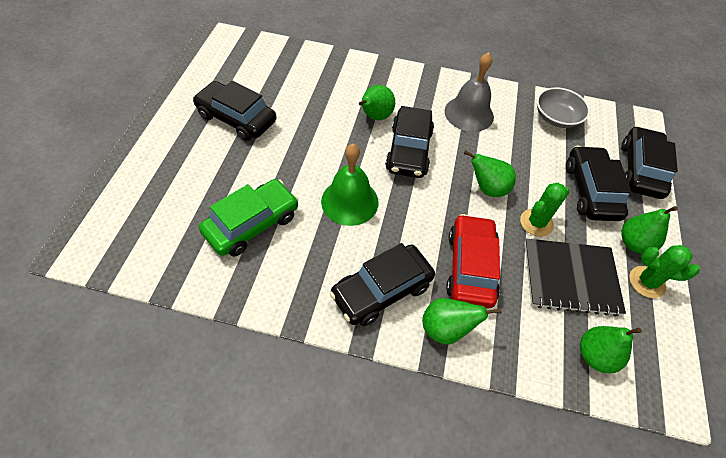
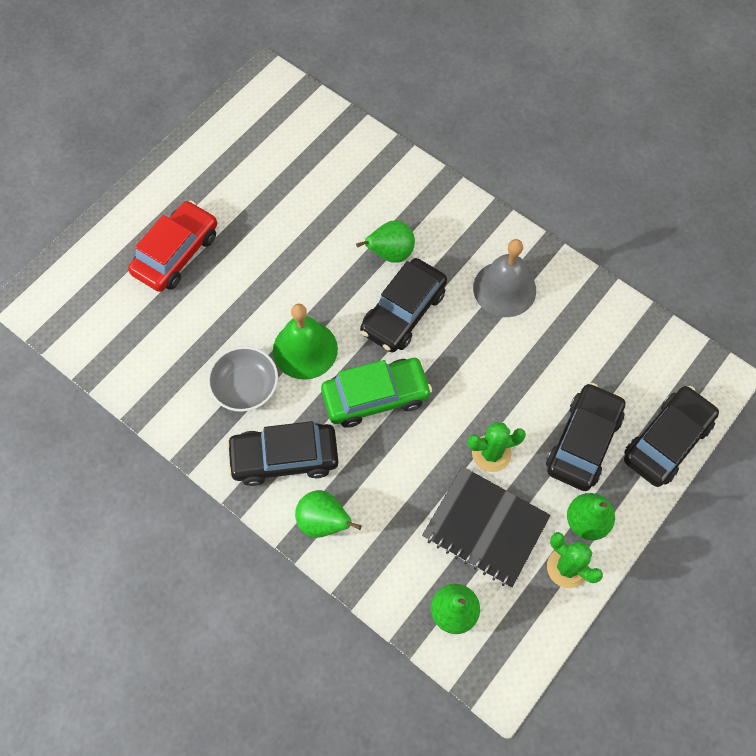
camera: 30 degrees right, 10 degrees up
(236, 118) = (237, 203): black car -> none
(252, 224) = (196, 336): green car -> green car (375, 396)
(470, 267) = (387, 471): red car -> red car (176, 253)
(487, 188) = (463, 392): green pear -> none
(556, 118) = (611, 333): grey bowl -> grey bowl (245, 387)

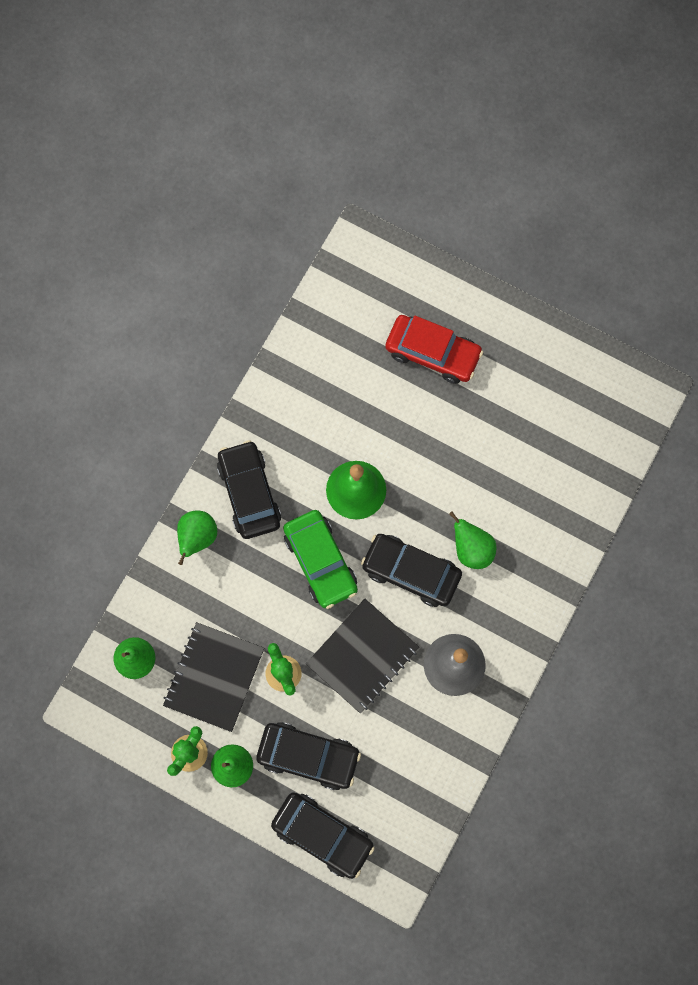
camera: 80 degrees right, 10 degrees up
(245, 387) = (310, 445): grey bowl -> none
(484, 372) = (362, 656): none -> black notebook

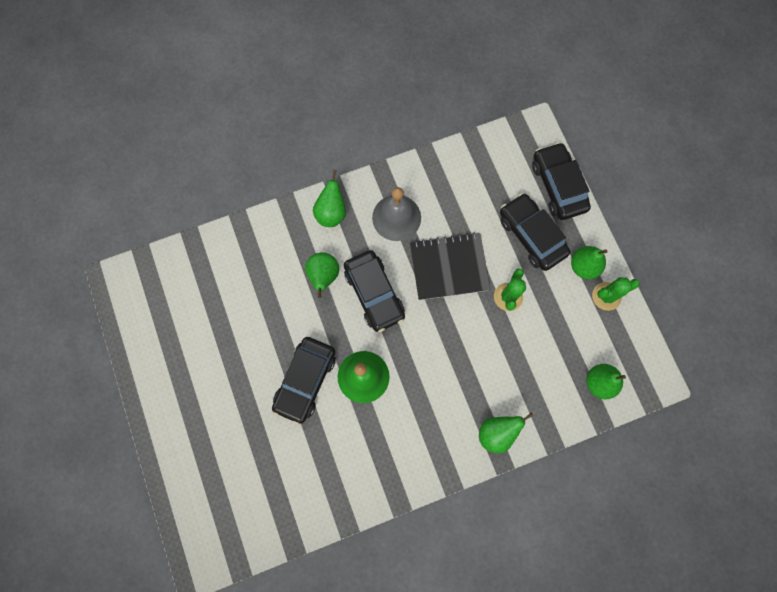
camera: 140 degrees left, 0 degrees up
(214, 677) = (555, 330): black notebook -> none
(249, 493) = (437, 435): black car -> black car (305, 381)
(320, 561) = (426, 348): green car -> none
(432, 353) = (228, 429): red car -> none
(520, 616) = (331, 213): none -> green pear

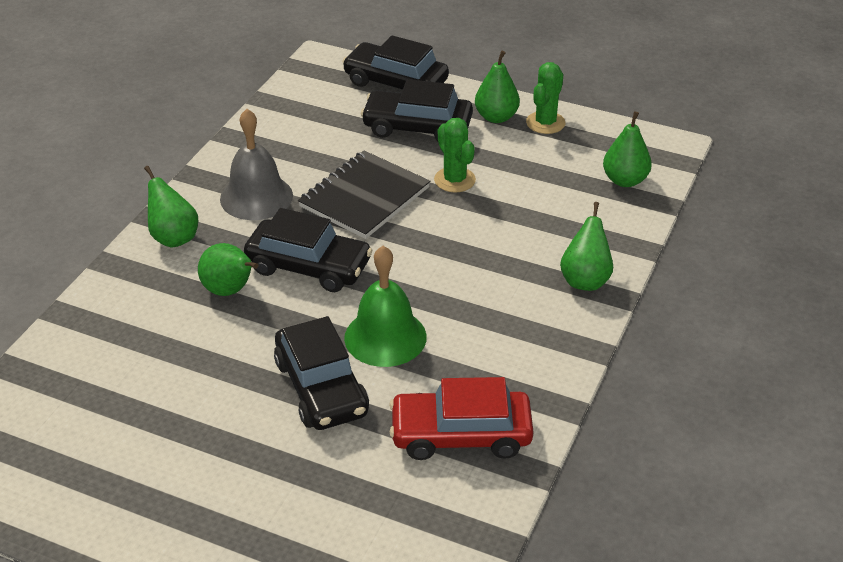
camera: 45 degrees left, 35 degrees down
(336, 470) = (461, 435): none -> red car

